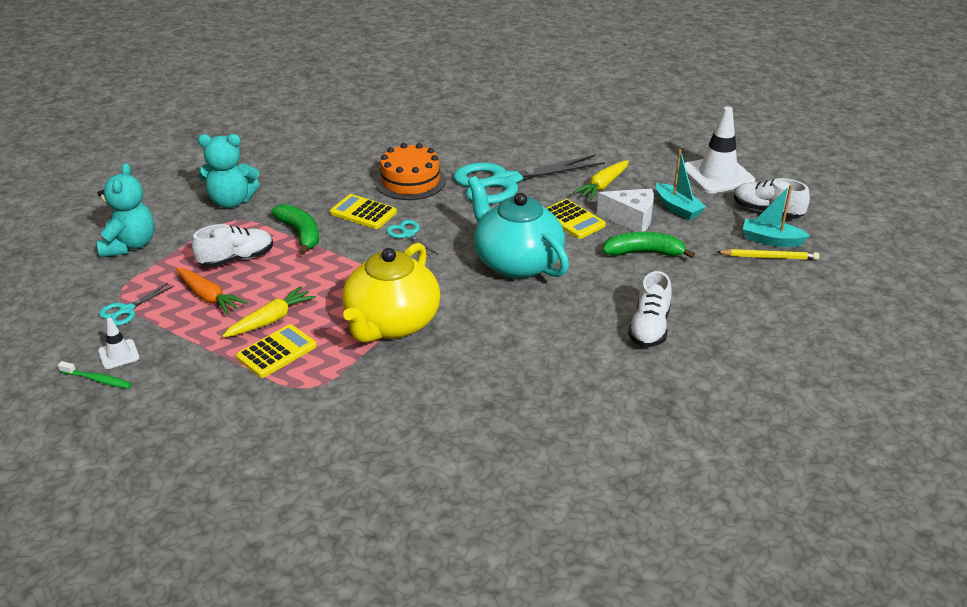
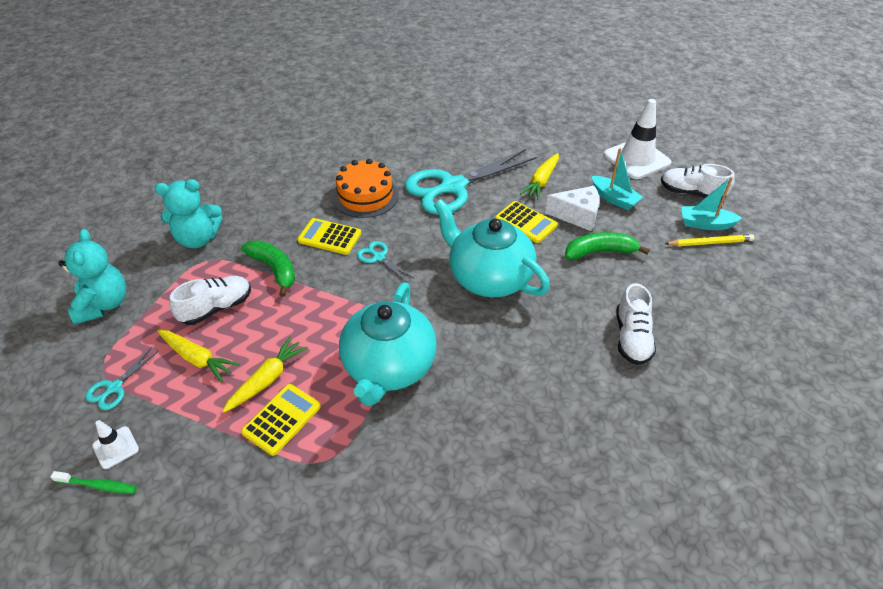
camera: 10 degrees left, 10 degrees up
(208, 297) = (197, 359): orange carrot -> yellow carrot
(391, 324) = (388, 367): yellow teapot -> turquoise teapot

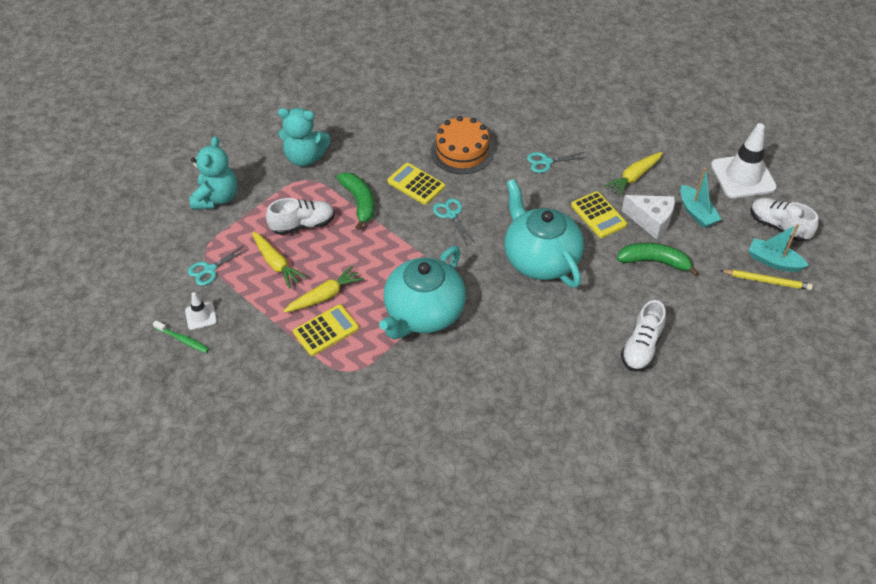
camera: 20 degrees right, 5 degrees up
(453, 187) = (546, 162): turquoise scissors -> turquoise scissors, size x0.43

